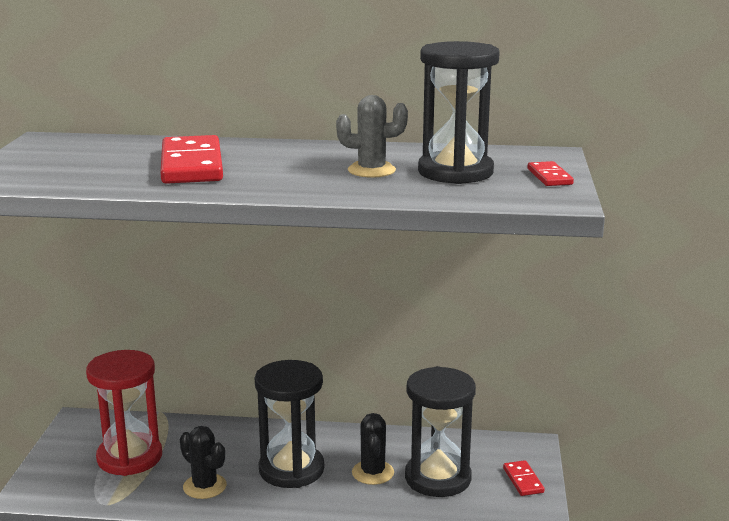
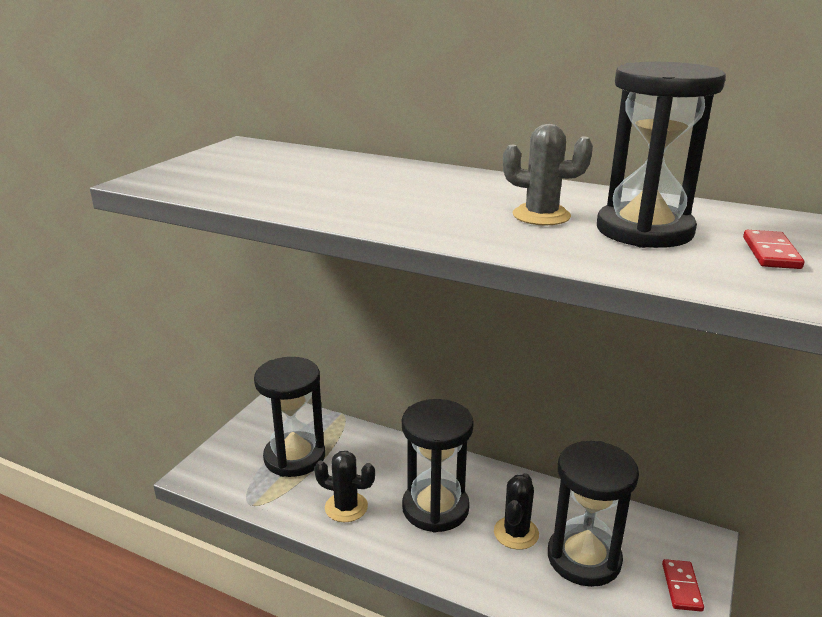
camera: 20 degrees right, 5 degrees up
(129, 457) = (294, 457): red hourglass -> black hourglass
(192, 165) = (350, 186): red domino -> none
(204, 486) = (346, 507): black cactus -> black cactus turned 45 degrees counterclockwise

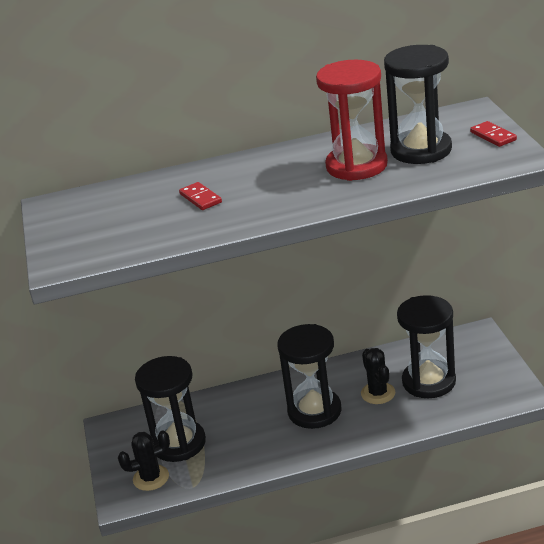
camera: 35 degrees left, 5 degrees up
(346, 507) = (258, 447): black cactus -> black cactus (151, 478)
(541, 216) = (356, 166): grey cactus -> red hourglass
(682, 587) = (491, 363): red domino -> red domino (200, 198)

